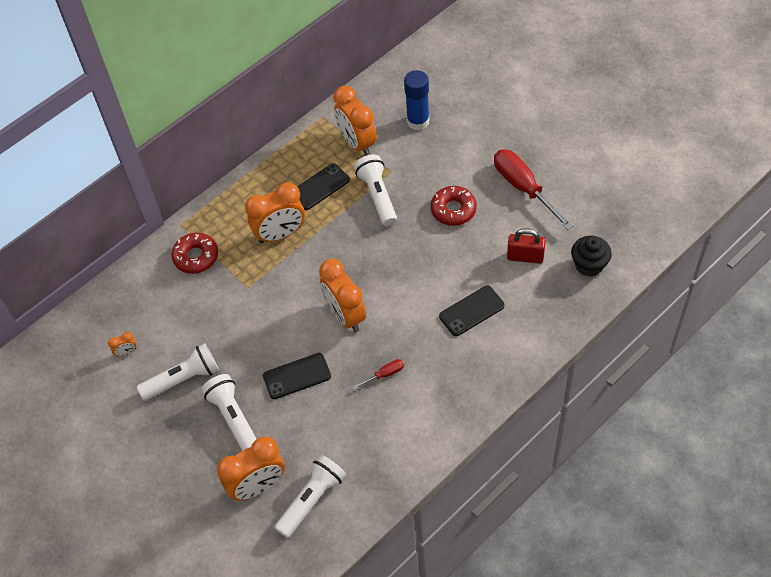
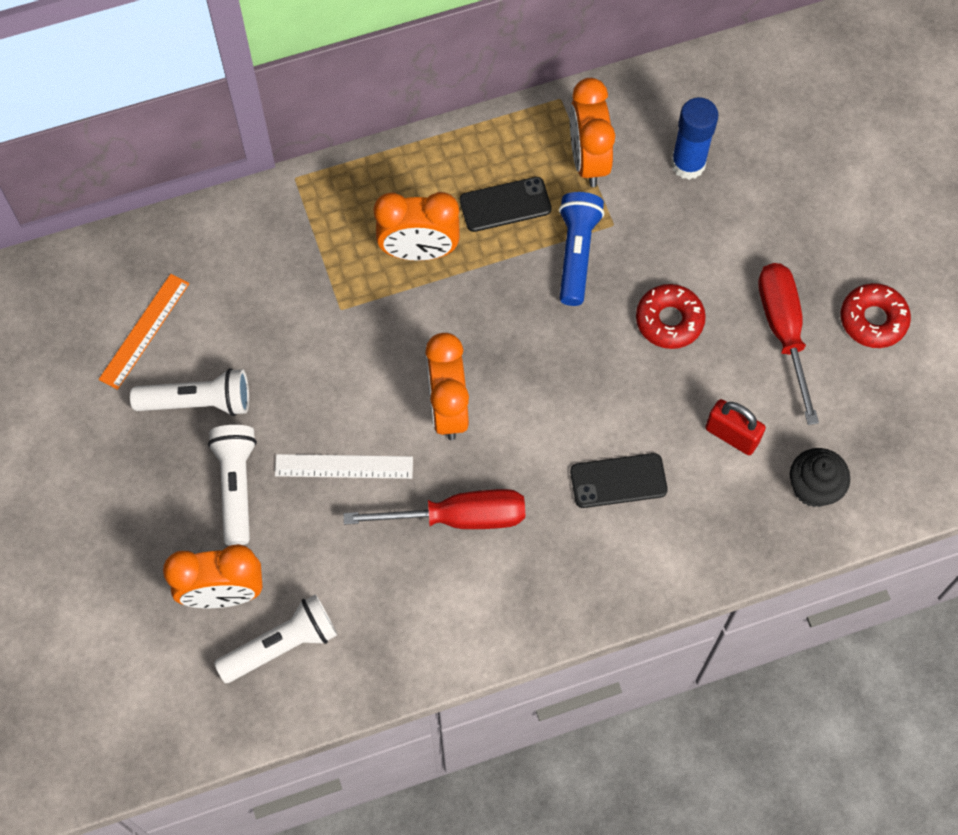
camera: 20 degrees right, 10 degrees up
(126, 352) = (144, 331): orange clock -> orange ruler
(196, 257) = (294, 234): red donut -> red donut (873, 320)
(297, 376) = (344, 466): black phone -> white ruler
(378, 196) = (576, 254): white flashlight -> blue flashlight
(384, 374) = (458, 517): red screwdriver -> red screwdriver, size x2.21

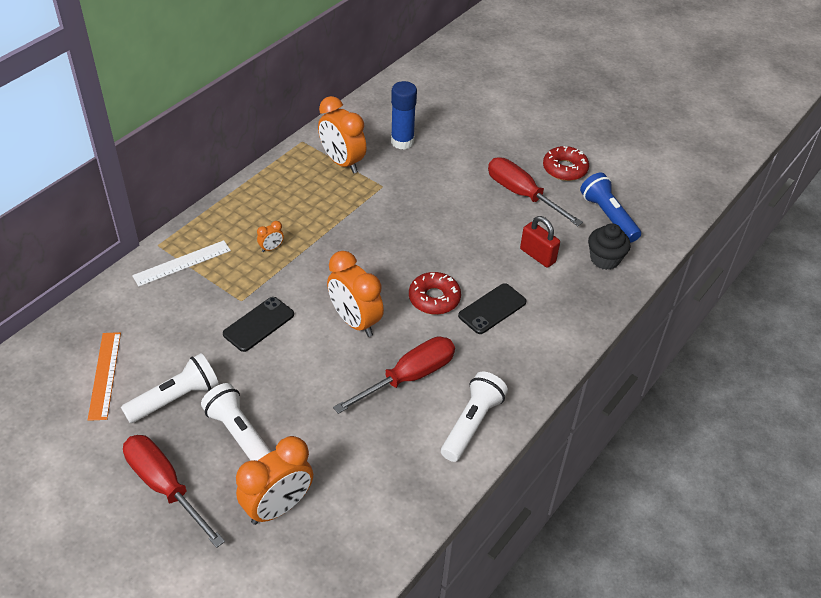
camera: 35 degrees left, 20 degrees down
(129, 504) = (165, 487): none -> red screwdriver
(281, 645) = (345, 517): white flashlight -> white flashlight (472, 424)
(344, 466) = (309, 386): white ruler -> white ruler (182, 263)
(419, 251) = (271, 248): orange clock -> orange clock, size x0.43
(505, 204) = (308, 203): black phone -> black phone (258, 324)
(576, 254) = (372, 208): blue flashlight -> blue flashlight (608, 216)
(669, 320) = (454, 217): red donut -> red donut (434, 298)
(731, 435) = (537, 255): red padlock -> red padlock turned 45 degrees clockwise

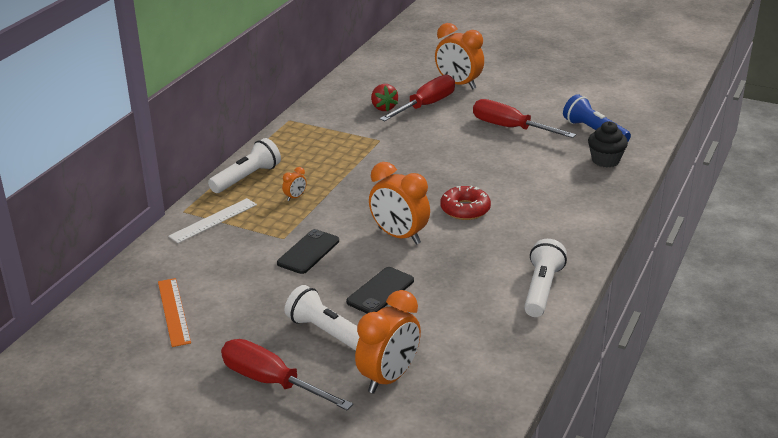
camera: 10 degrees left, 15 degrees down
(175, 398) = (252, 317): white flashlight -> white flashlight (247, 178)
(342, 162) = (334, 129): orange clock -> orange clock (458, 84)
(402, 142) = (383, 108): blue glue stick -> red strawberry
(408, 377) = (468, 267): red screwdriver -> red screwdriver (426, 105)
(492, 309) = (521, 208): black phone -> black phone (380, 291)
(537, 255) = (544, 166): red padlock -> none
(564, 169) = (540, 106): red donut -> none

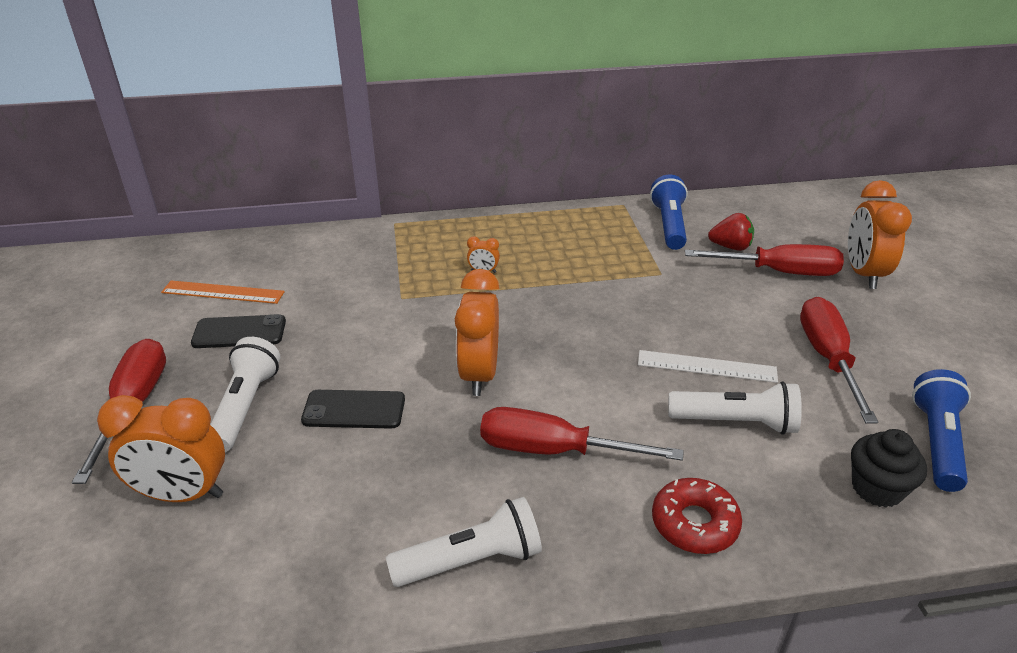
camera: 55 degrees right, 5 degrees up
(173, 311) = (223, 292): orange ruler -> orange ruler turned 60 degrees clockwise
(213, 220) = (394, 245): white ruler -> white ruler (706, 366)
(247, 178) = (487, 229): white flashlight -> white flashlight (735, 422)
(308, 252) = (389, 325): black phone -> black phone (239, 332)
(334, 115) = (669, 225): none -> blue flashlight
(383, 108) = (730, 247): red strawberry -> red strawberry turned 120 degrees counterclockwise
(465, 209) = (590, 402): red donut -> red donut (694, 523)
(490, 235) = (554, 450): none -> red screwdriver

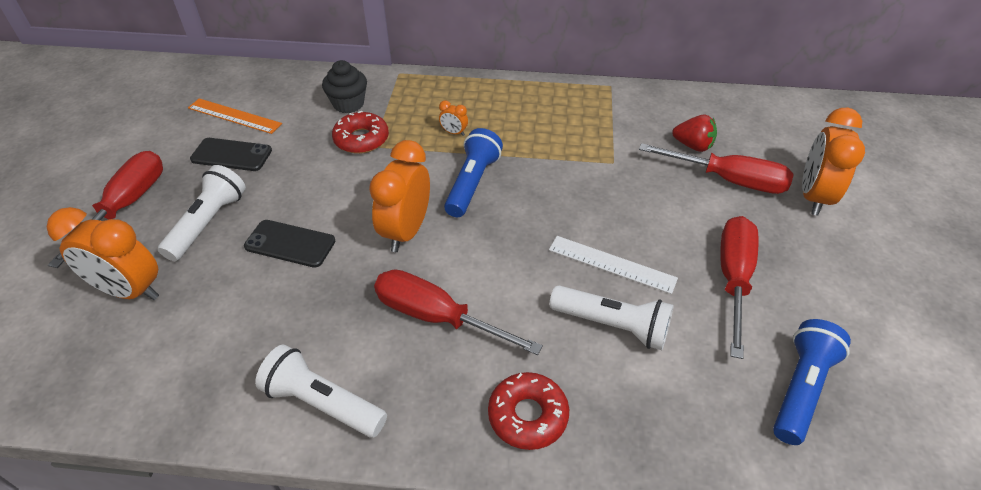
camera: 15 degrees right, 10 degrees up
(384, 293) = (361, 139): none -> red donut
(471, 560) = (323, 403): white flashlight -> white flashlight turned 150 degrees counterclockwise
(669, 225) = (644, 114): blue flashlight -> blue flashlight (472, 183)
(877, 488) = (716, 422): black cupcake -> black cupcake (348, 104)

